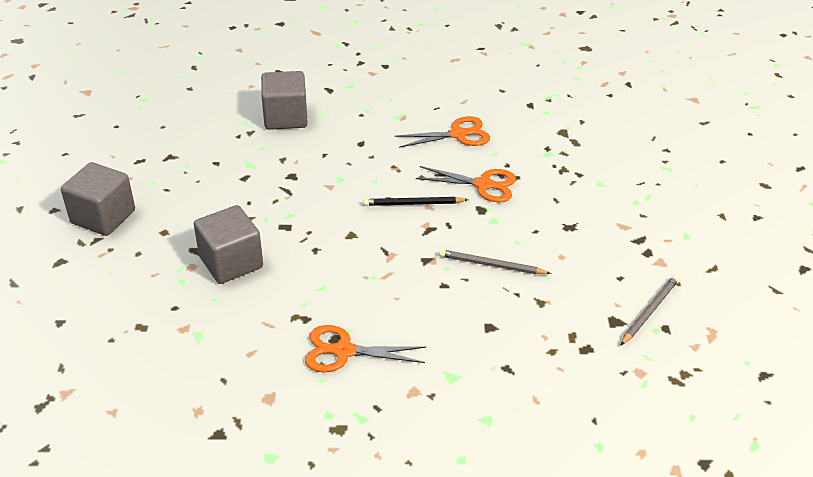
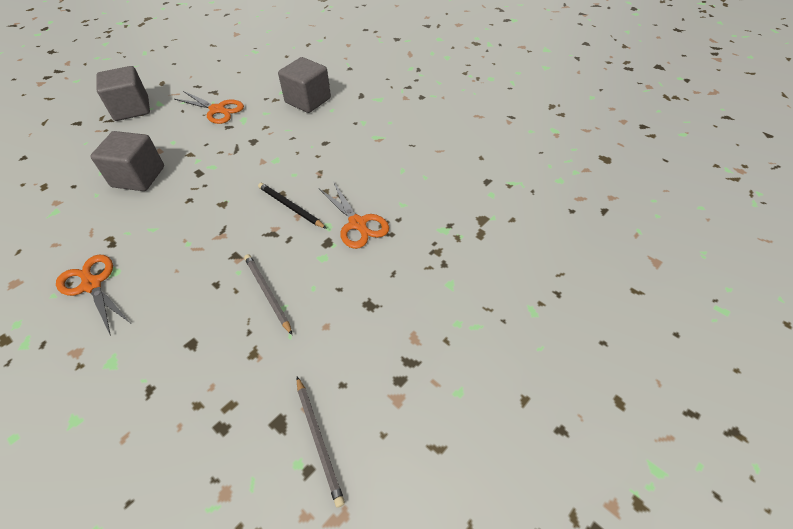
camera: 45 degrees right, 10 degrees up
(458, 134) = (397, 173): orange scissors -> orange scissors (217, 110)
(649, 311) = (319, 440): grey pencil -> grey pencil turned 75 degrees clockwise

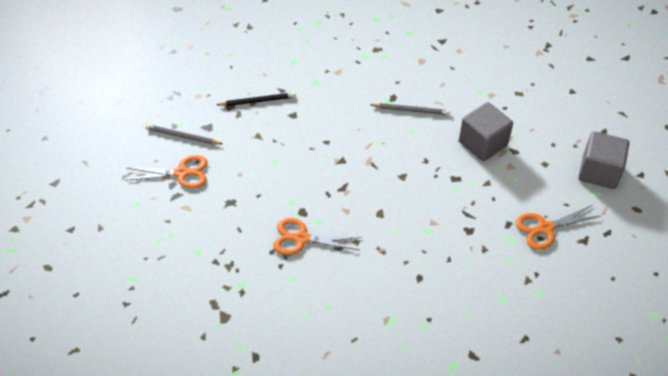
camera: 130 degrees right, 0 degrees up
(92, 285) = (385, 90): orange scissors -> orange scissors (181, 173)
(267, 293) = (293, 161): grey pencil -> grey pencil (411, 110)
(290, 207) = (359, 211): black pencil -> black pencil (258, 101)
(308, 100) = (502, 305): grey cube -> none

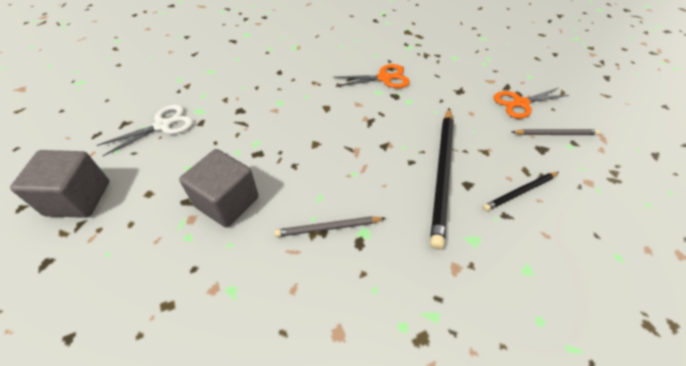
camera: 160 degrees right, 0 degrees up
(307, 126) = (442, 174): none -> black pencil
(545, 228) = (163, 125): orange scissors -> white scissors

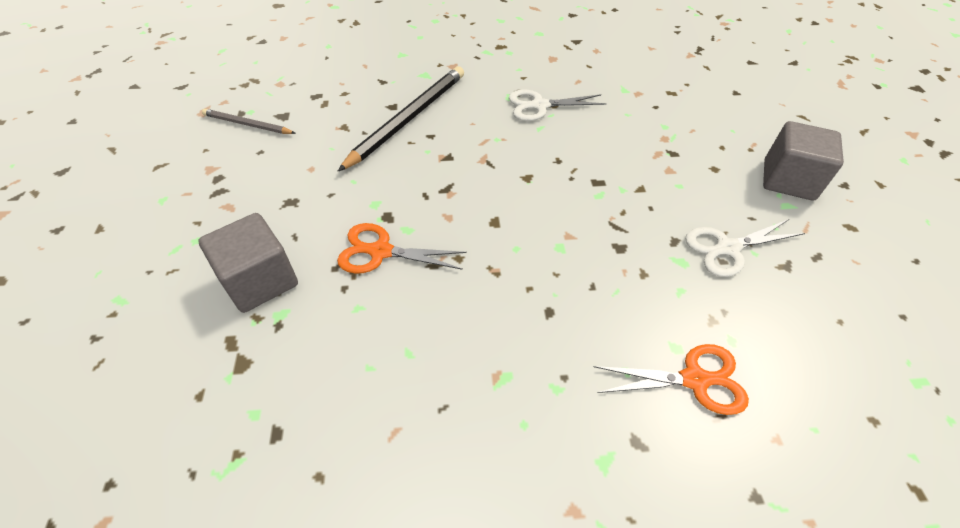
camera: 160 degrees left, 0 degrees up
(227, 202) = (631, 143): grey cube -> grey cube (260, 281)
(328, 228) = (540, 106): grey pencil -> white scissors
(520, 103) = (234, 165): orange scissors -> orange scissors (694, 380)
(520, 192) = (351, 91): black pencil -> none

